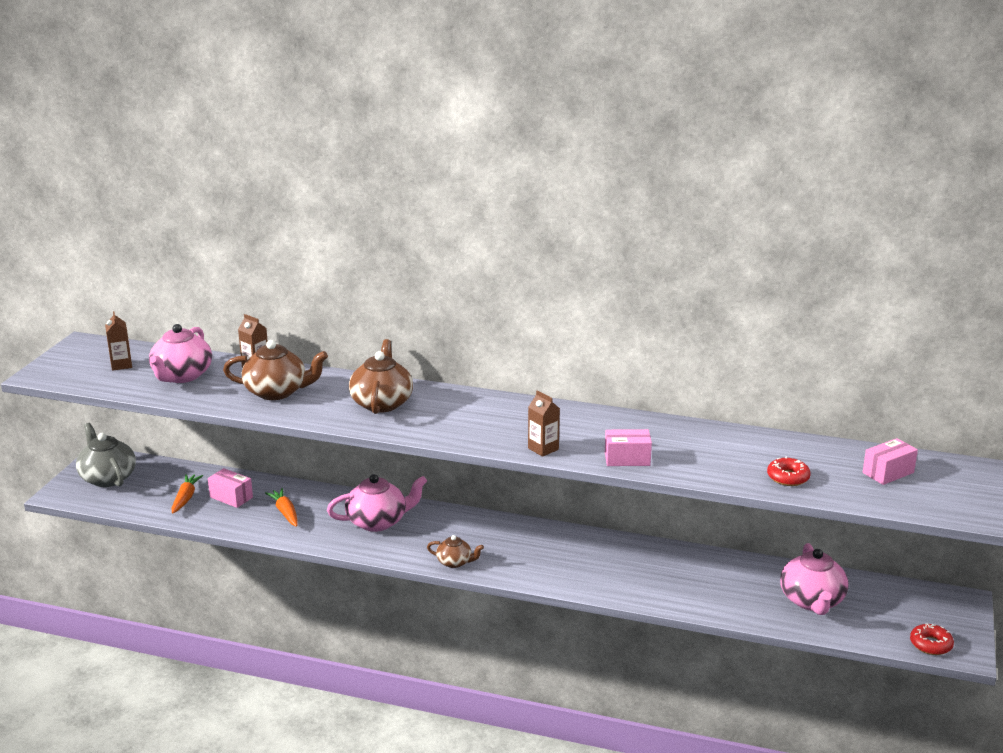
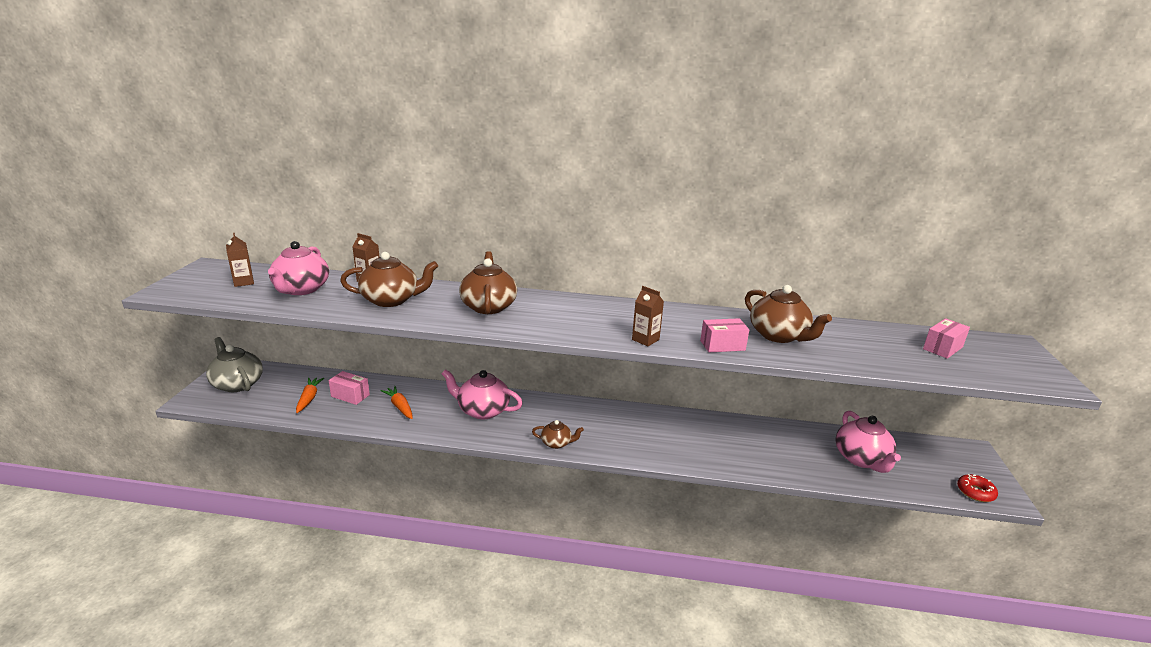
camera: 10 degrees left, 0 degrees up
(378, 522) = (482, 410): pink teapot -> pink teapot turned 135 degrees counterclockwise
(700, 450) = (779, 335): none -> brown teapot
(788, 477) = (866, 355): red donut -> none

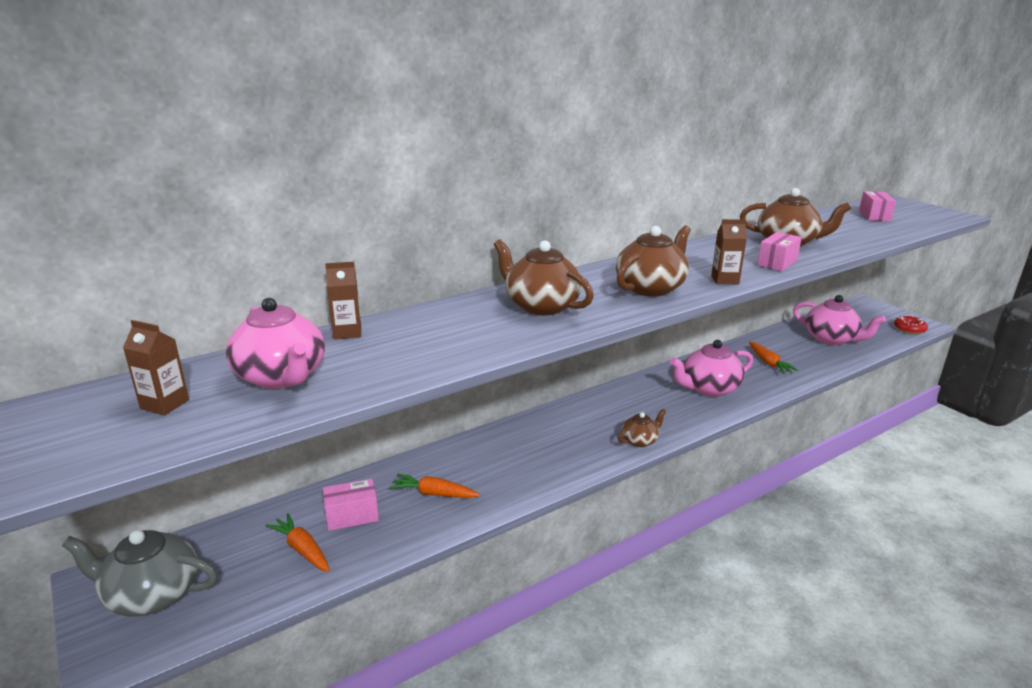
camera: 40 degrees left, 0 degrees up
(391, 300) = (428, 341): brown teapot -> brown teapot (651, 288)
(482, 410) = (525, 449): pink teapot -> pink teapot (709, 388)
(758, 447) = (769, 363): none -> orange carrot

